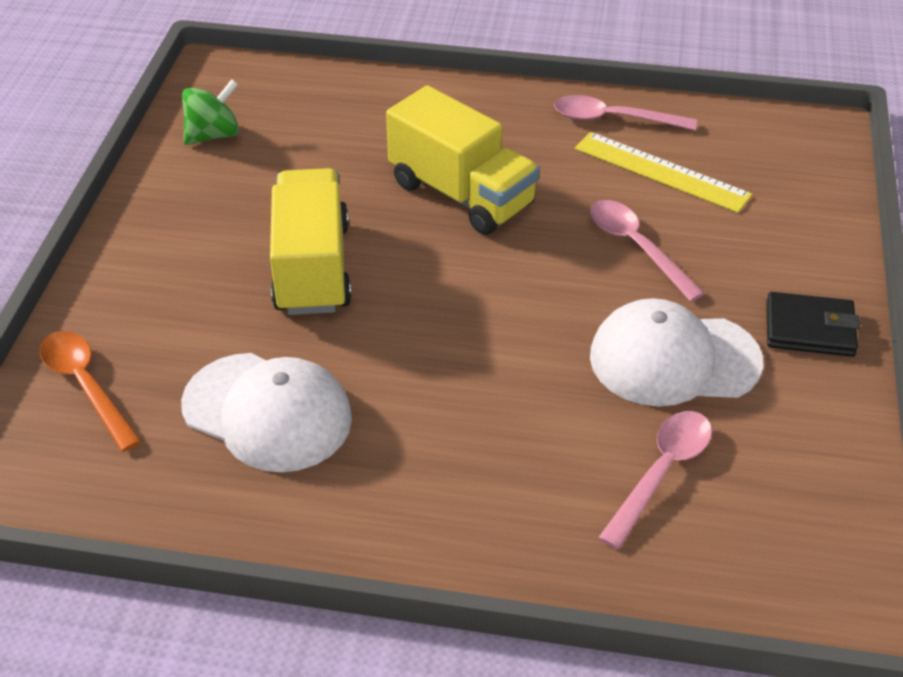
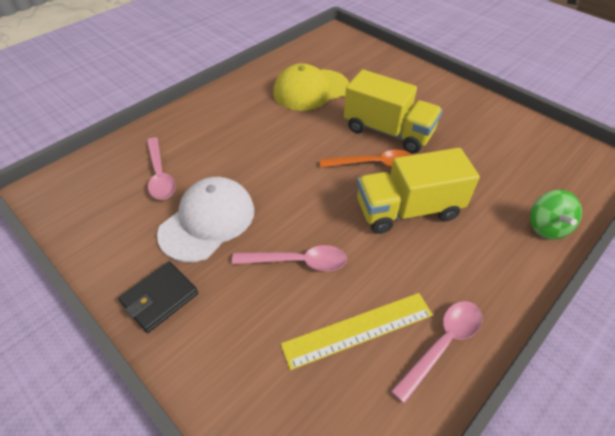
camera: 125 degrees right, 5 degrees up
(86, 386) = (366, 58): orange spoon -> orange spoon (373, 164)
(213, 135) = (529, 139): green spinning top -> green spinning top (546, 227)
(267, 412) = (311, 90): white cap -> yellow cap

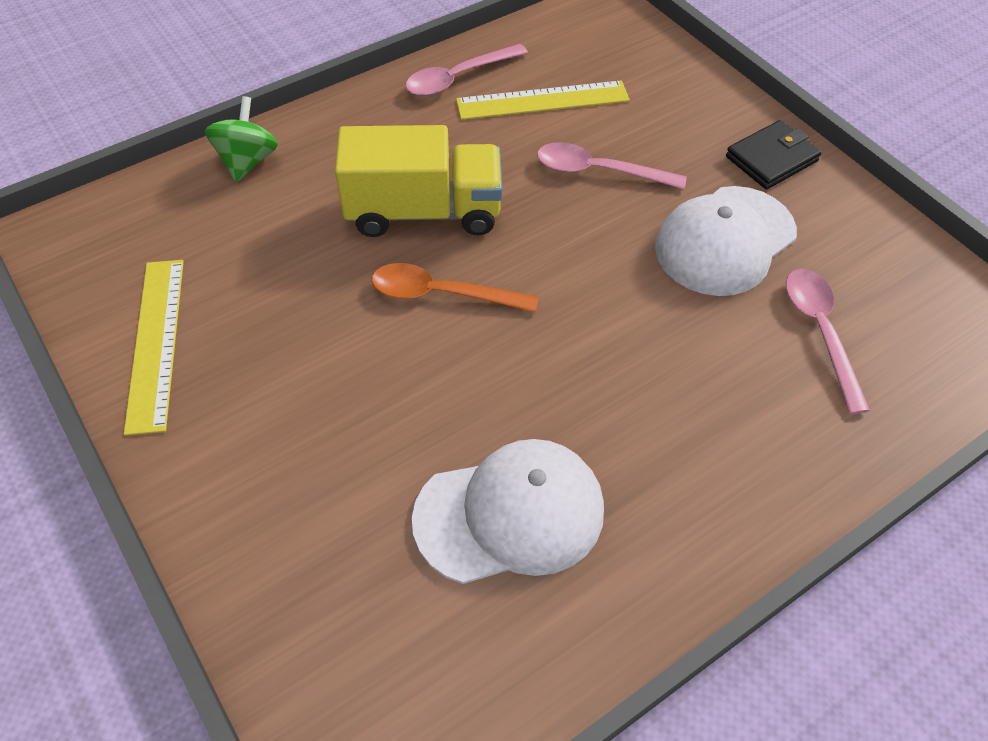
camera: 170 degrees left, 5 degrees up
(311, 90) = (510, 514): yellow cap -> white cap
(388, 131) = (384, 359): yellow truck -> none
(500, 123) = (156, 342): none -> yellow ruler

